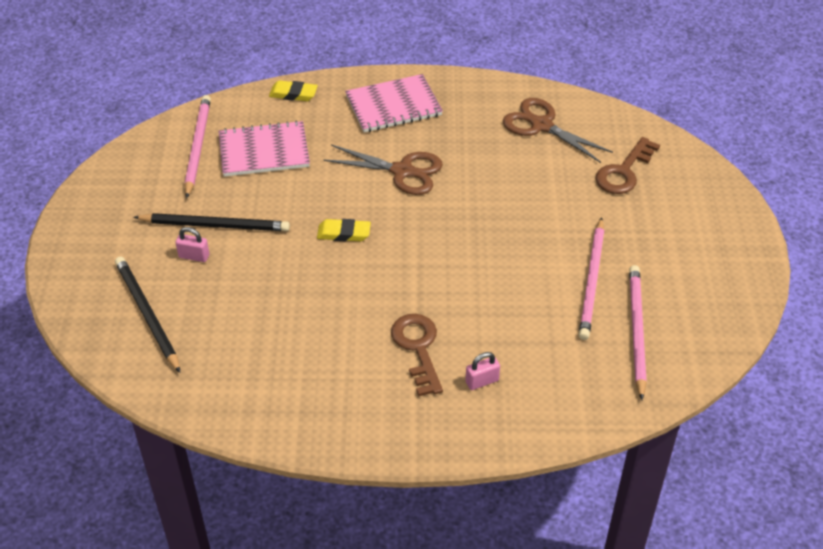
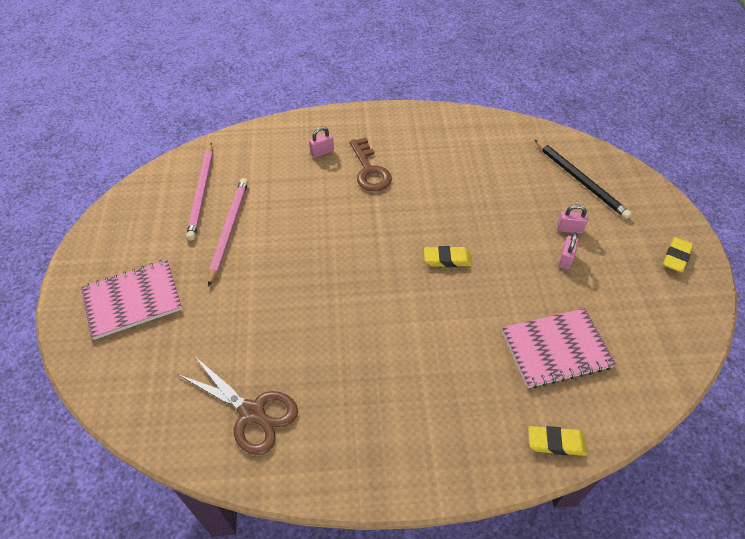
camera: 175 degrees right, 5 degrees up
(94, 220) = (676, 257): none -> yellow eraser
(197, 147) = (628, 350): pink pencil -> none
(215, 225) = (565, 259): black pencil -> pink padlock
(393, 106) = (429, 432): pink notebook -> pink notebook (132, 300)
(402, 171) = (404, 333): brown scissors -> none
(624, 171) = (171, 351): brown key -> none

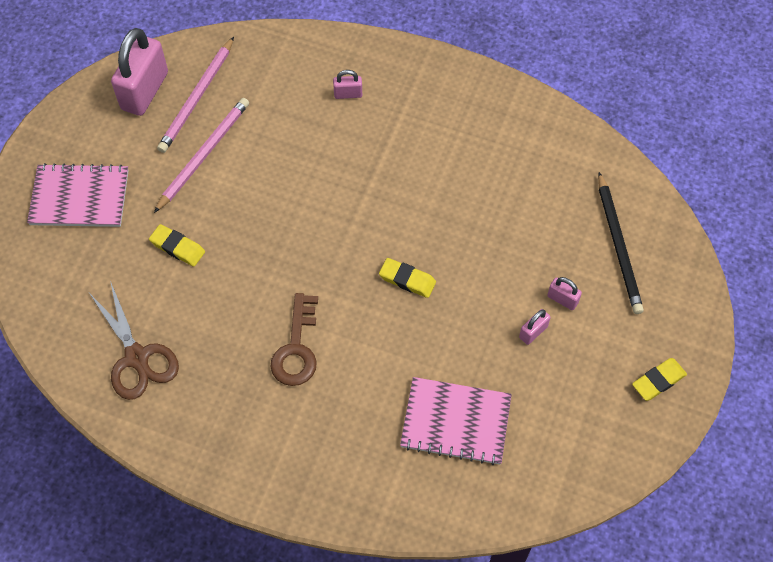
camera: 25 degrees right, 10 degrees up
(154, 202) = (145, 91): none -> pink padlock
(369, 170) = (387, 138): brown key -> brown key (296, 348)
(556, 442) = (394, 508): yellow eraser -> yellow eraser (177, 247)

